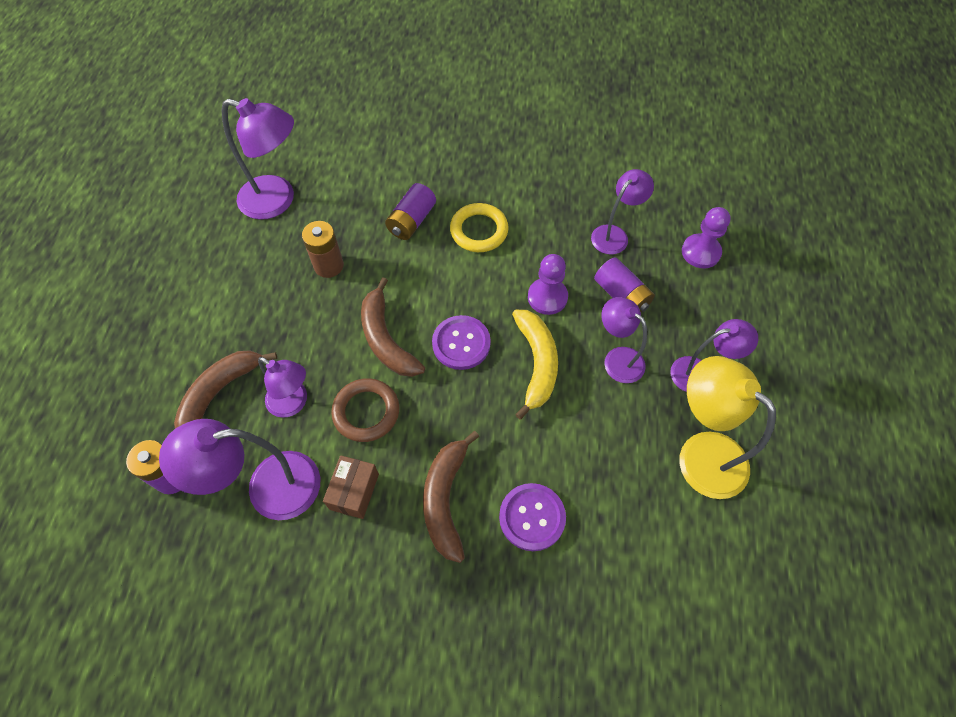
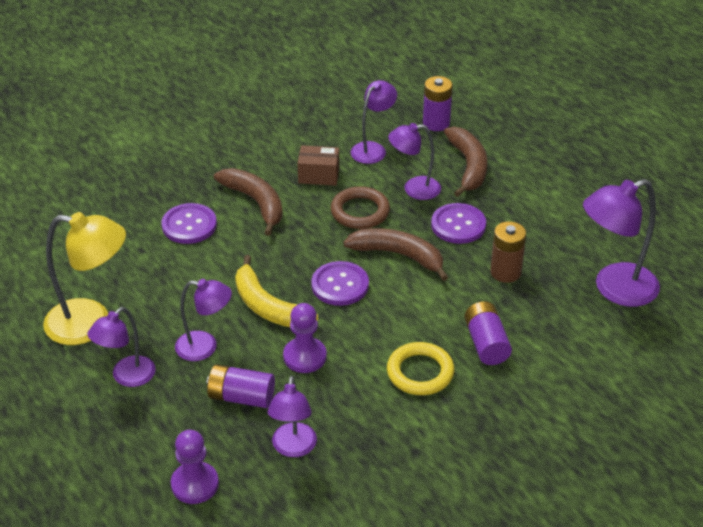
camera: 140 degrees right, 20 degrees down
(268, 488) = (373, 149): purple lamp -> purple lamp, size x0.63
(307, 334) = (458, 225): none -> purple button
(354, 491) = (318, 175): brown box -> brown box turned 60 degrees counterclockwise

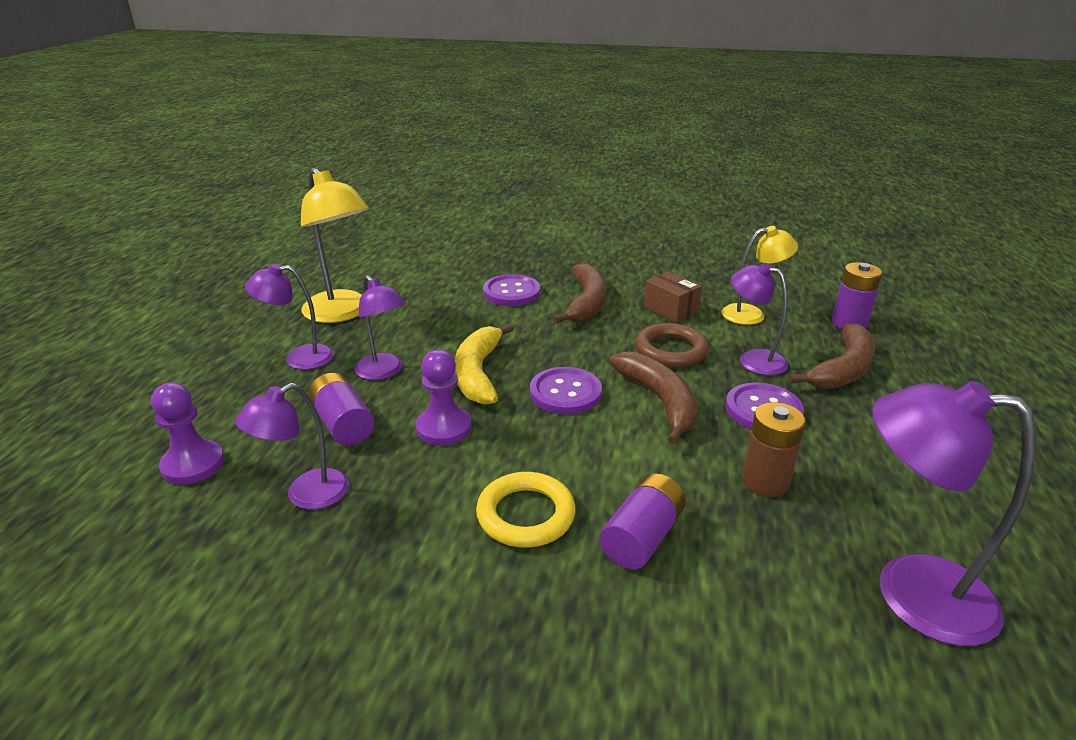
camera: 45 degrees right, 10 degrees down
(373, 149) = (752, 314): purple lamp -> yellow lamp

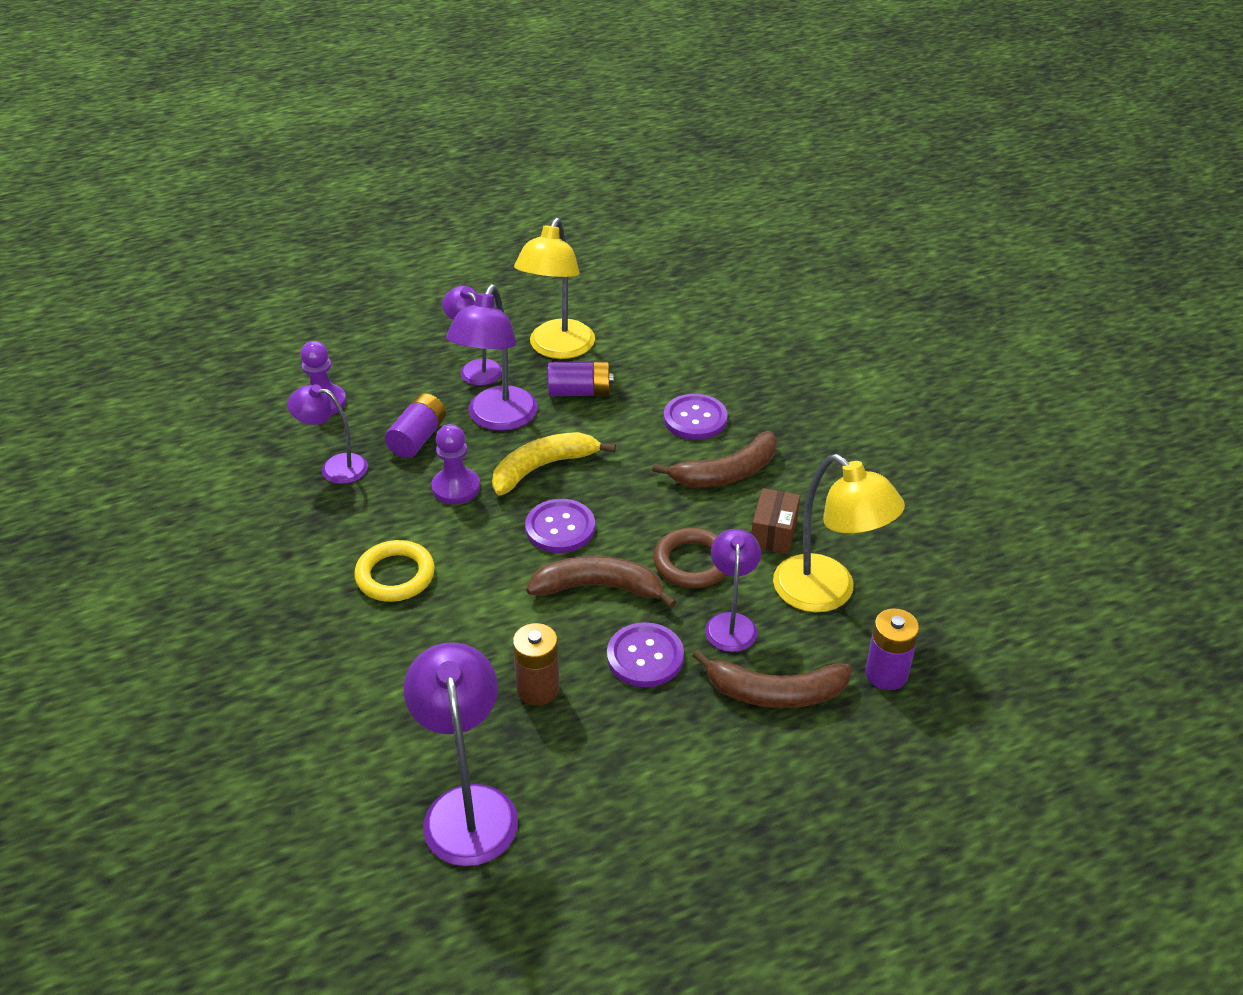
camera: 55 degrees right, 10 degrees up
(383, 372) = (497, 419): purple lamp -> purple lamp, size x1.59
(642, 537) = (417, 643): purple battery -> purple battery (579, 392)
(660, 401) = (599, 587): brown banana -> brown banana turned 120 degrees counterclockwise
(752, 314) = (827, 593): yellow lamp -> yellow lamp, size x1.59

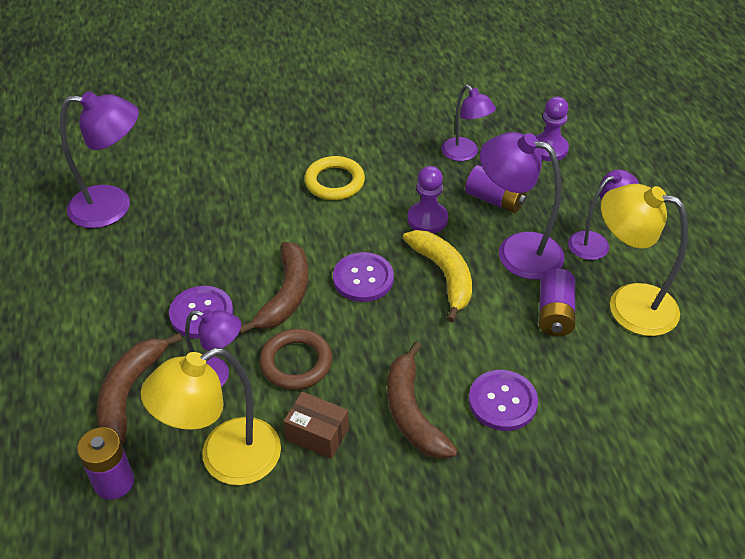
camera: 100 degrees right, 5 degrees up
(335, 467) = (465, 154): purple lamp -> purple lamp turned 120 degrees clockwise
(538, 689) = (195, 248): brown battery -> none

